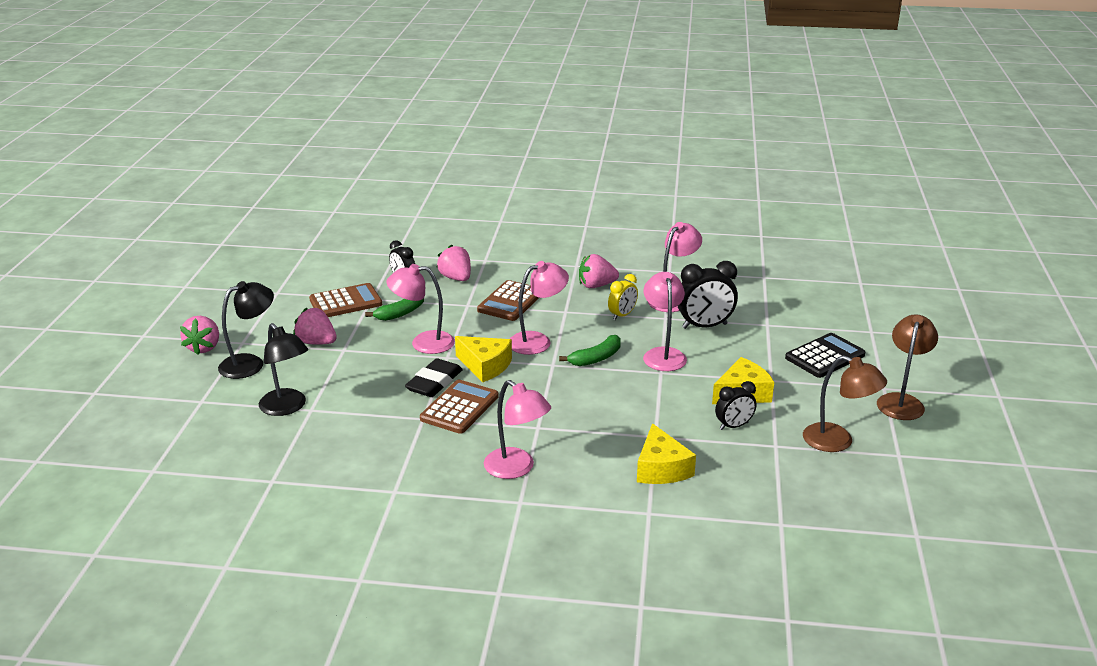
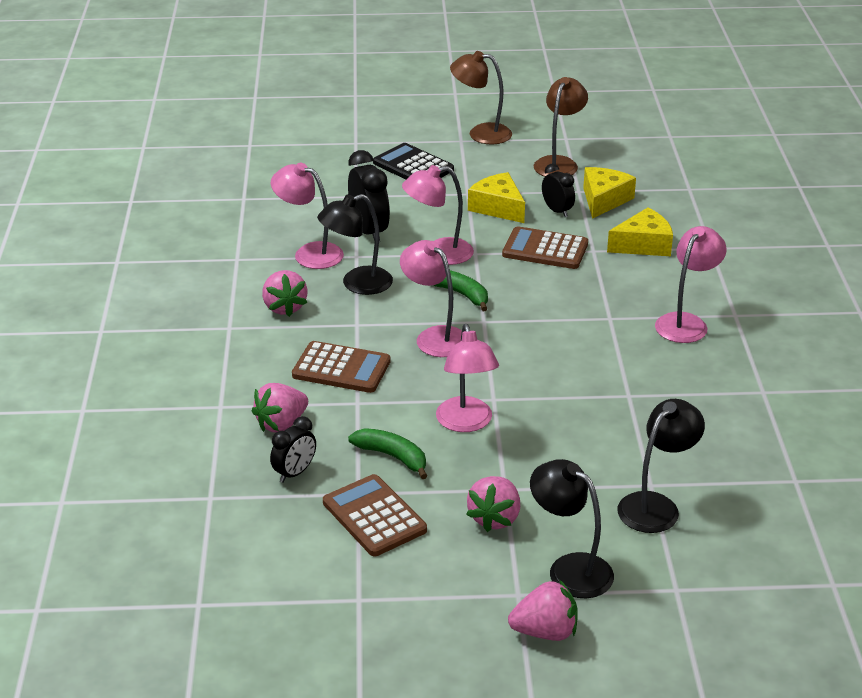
camera: 100 degrees left, 5 degrees up
(434, 382) = (553, 399): black eraser -> none
(459, 408) = (597, 373): brown calculator -> brown calculator (545, 249)
(485, 366) = (503, 367): yellow cheese -> yellow cheese (604, 200)
(622, 315) = (357, 284): yellow clock -> black lamp

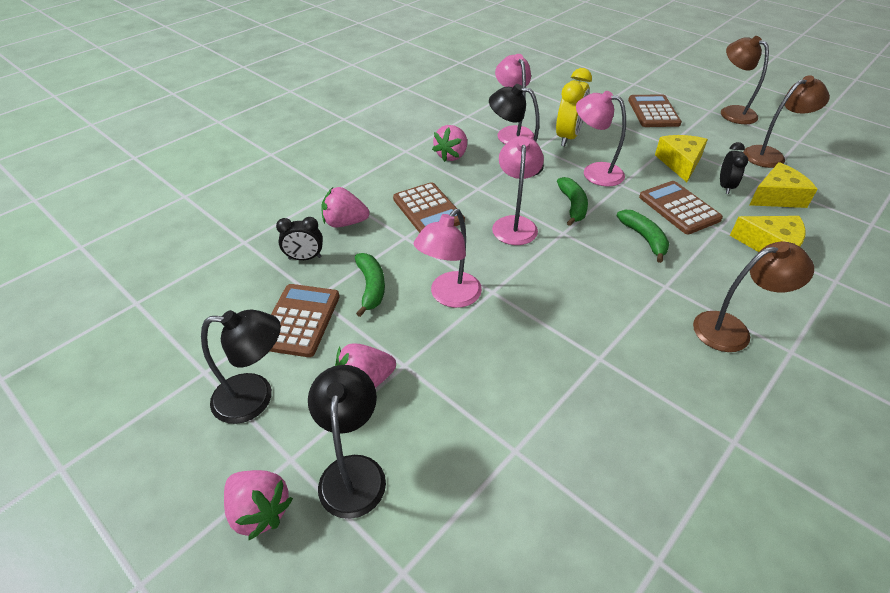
camera: 45 degrees right, 10 degrees up
(369, 231) = (568, 137): black clock -> yellow clock
(413, 166) = (653, 112): black calculator -> brown calculator
(550, 290) = (644, 238): none -> green banana
(656, 505) = (494, 473): black lamp -> black lamp (255, 397)
(686, 322) = (732, 329): pink lamp -> brown lamp

